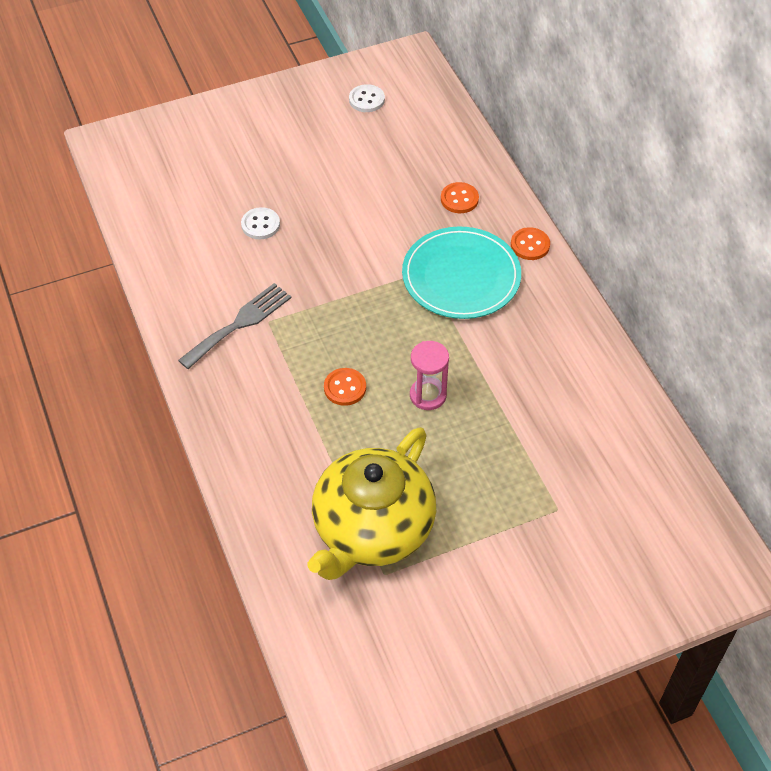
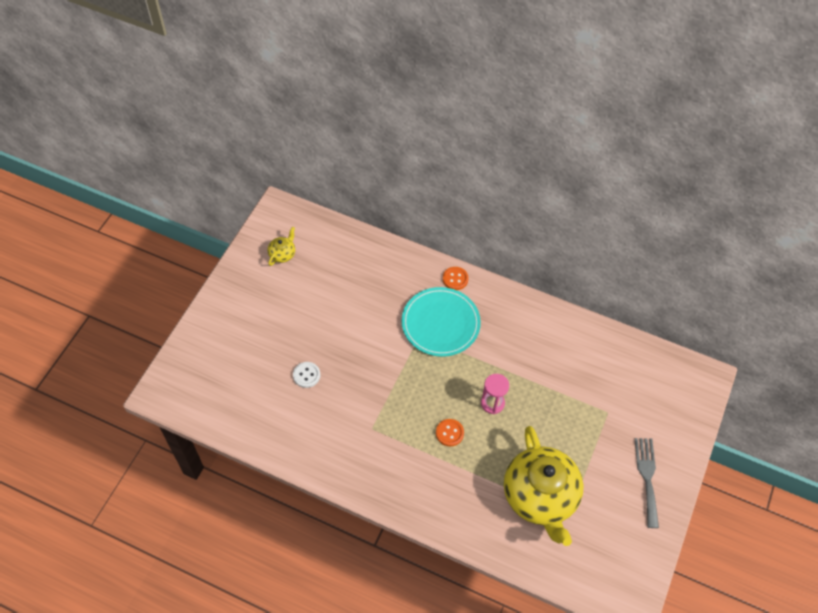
camera: 45 degrees left, 5 degrees up
(239, 323) = (358, 442): grey fork -> grey fork (647, 477)
(366, 100) = (282, 254): white button -> yellow teapot
(459, 199) = (394, 279): orange button -> none

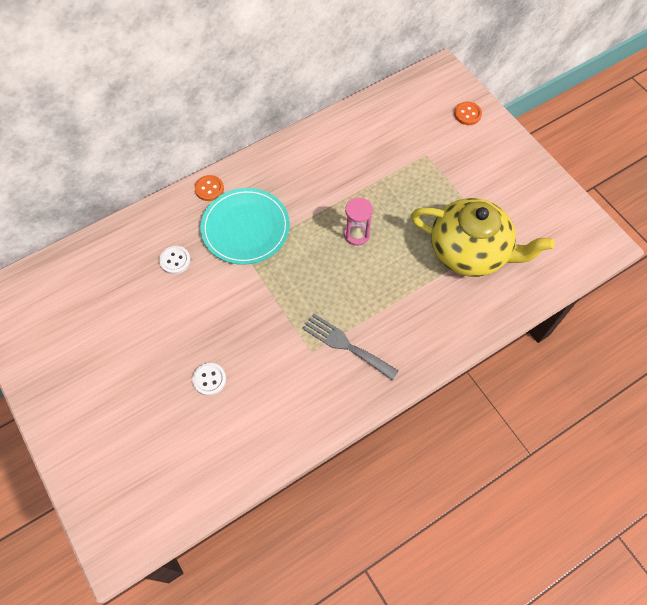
camera: 55 degrees left, 5 degrees up
(282, 254) = (52, 323): yellow teapot -> none
(381, 295) = (175, 260): none -> white button
(449, 433) = (362, 287): orange button -> orange button (467, 114)
(647, 477) = (501, 164): grey fork -> grey fork (346, 345)

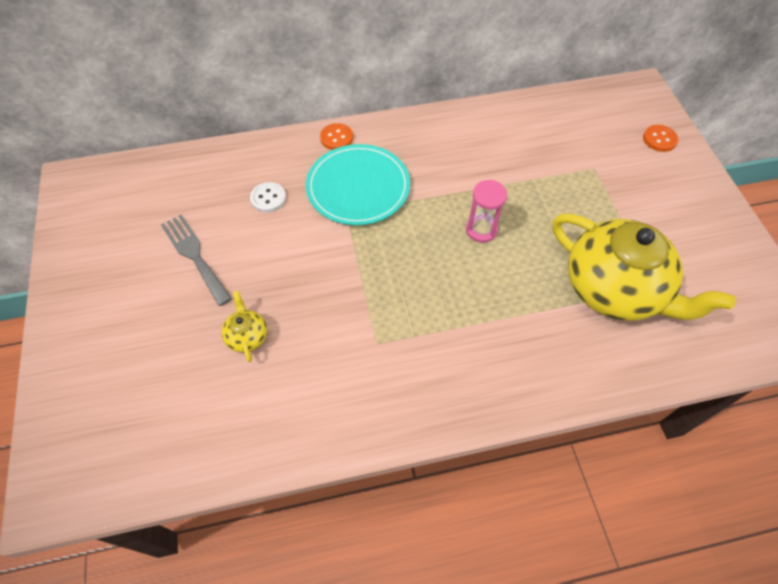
camera: 20 degrees right, 5 degrees down
(209, 379) = (247, 336): white button -> yellow teapot
(346, 345) = (421, 349): grey fork -> grey fork (194, 255)

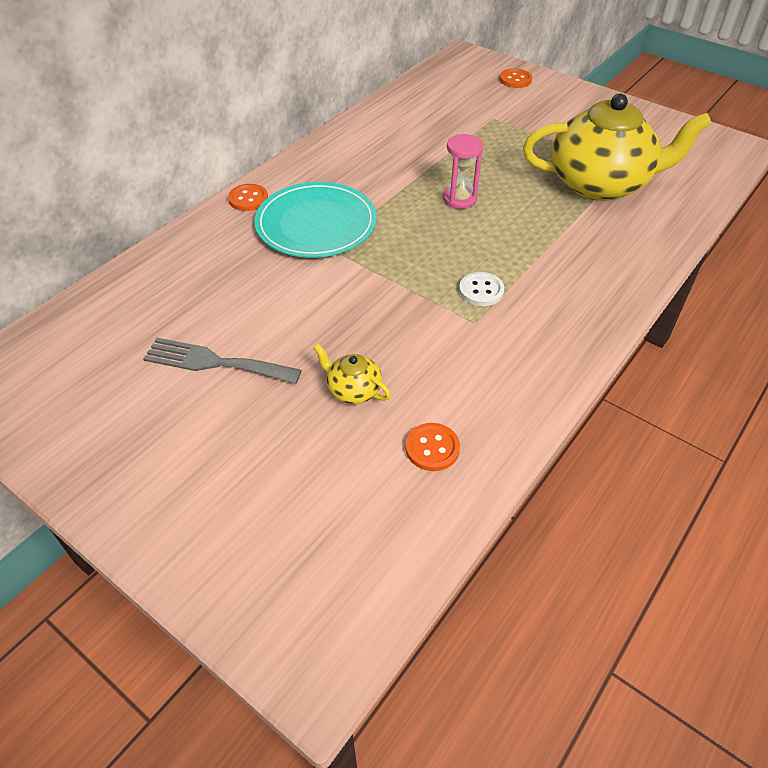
camera: 40 degrees left, 10 degrees down
(247, 416) = (432, 448): none -> orange button
(268, 198) = (237, 276): white button -> white button (481, 290)

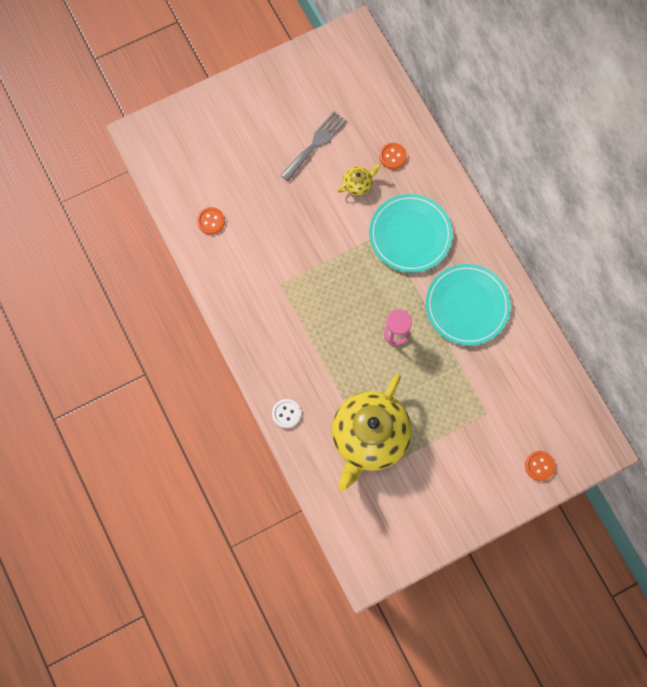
camera: 115 degrees right, 25 degrees up
(248, 199) = (456, 203): orange button -> orange button (392, 156)
(353, 390) = (264, 201): yellow teapot -> yellow teapot (358, 184)
(381, 158) = (467, 306): none -> turquoise plate
(481, 290) = (303, 300): white button -> white button (286, 414)

